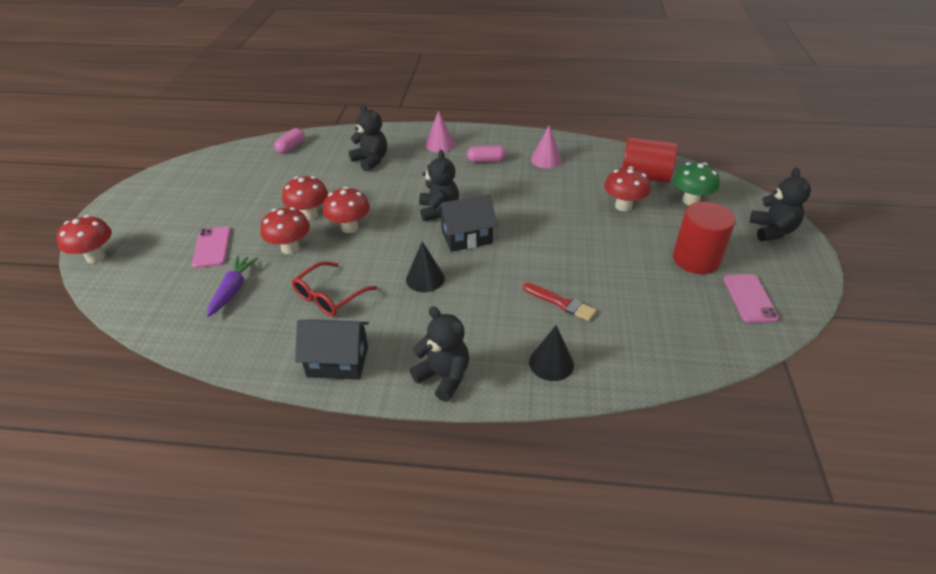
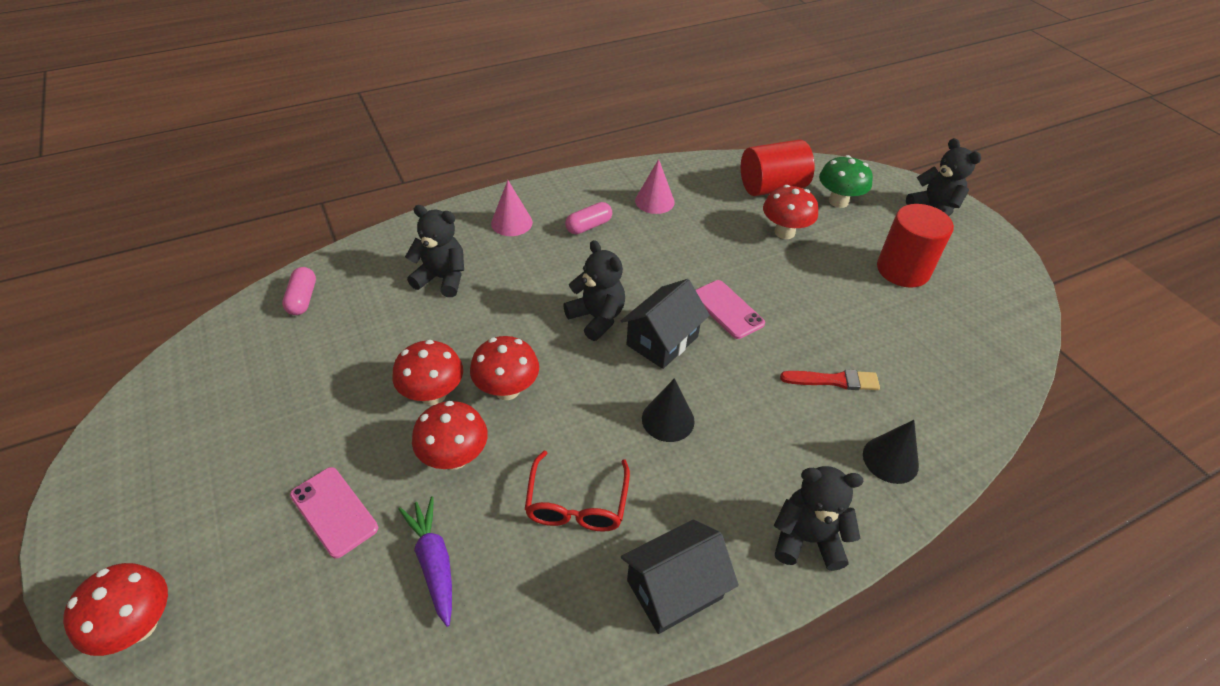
camera: 35 degrees left, 5 degrees up
(749, 298) = (981, 294): pink phone -> pink phone (727, 309)

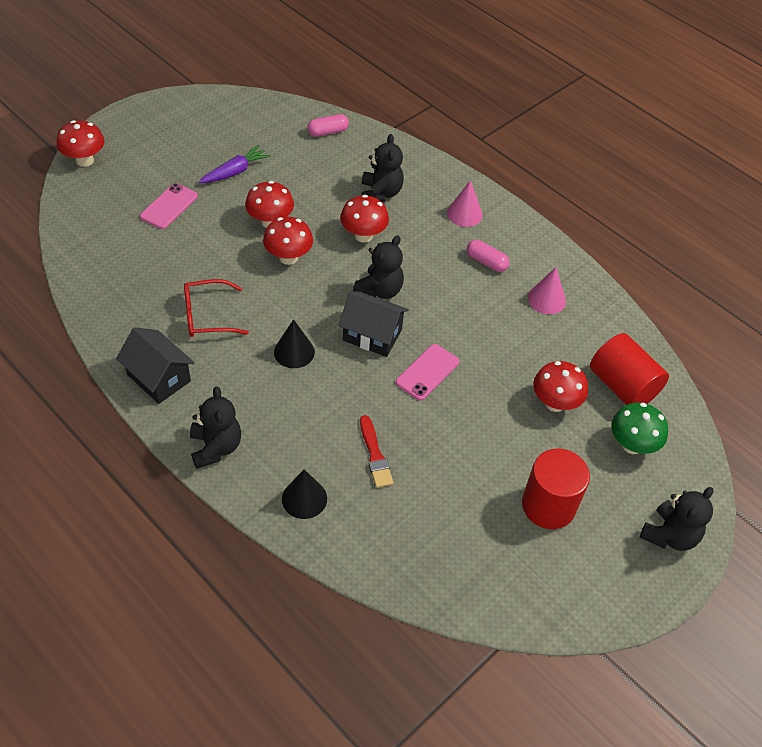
camera: 70 degrees right, 5 degrees up
(434, 562) = (148, 260): purple carrot -> purple carrot (235, 172)
(455, 457) = (223, 247): red mushroom -> red mushroom (363, 235)

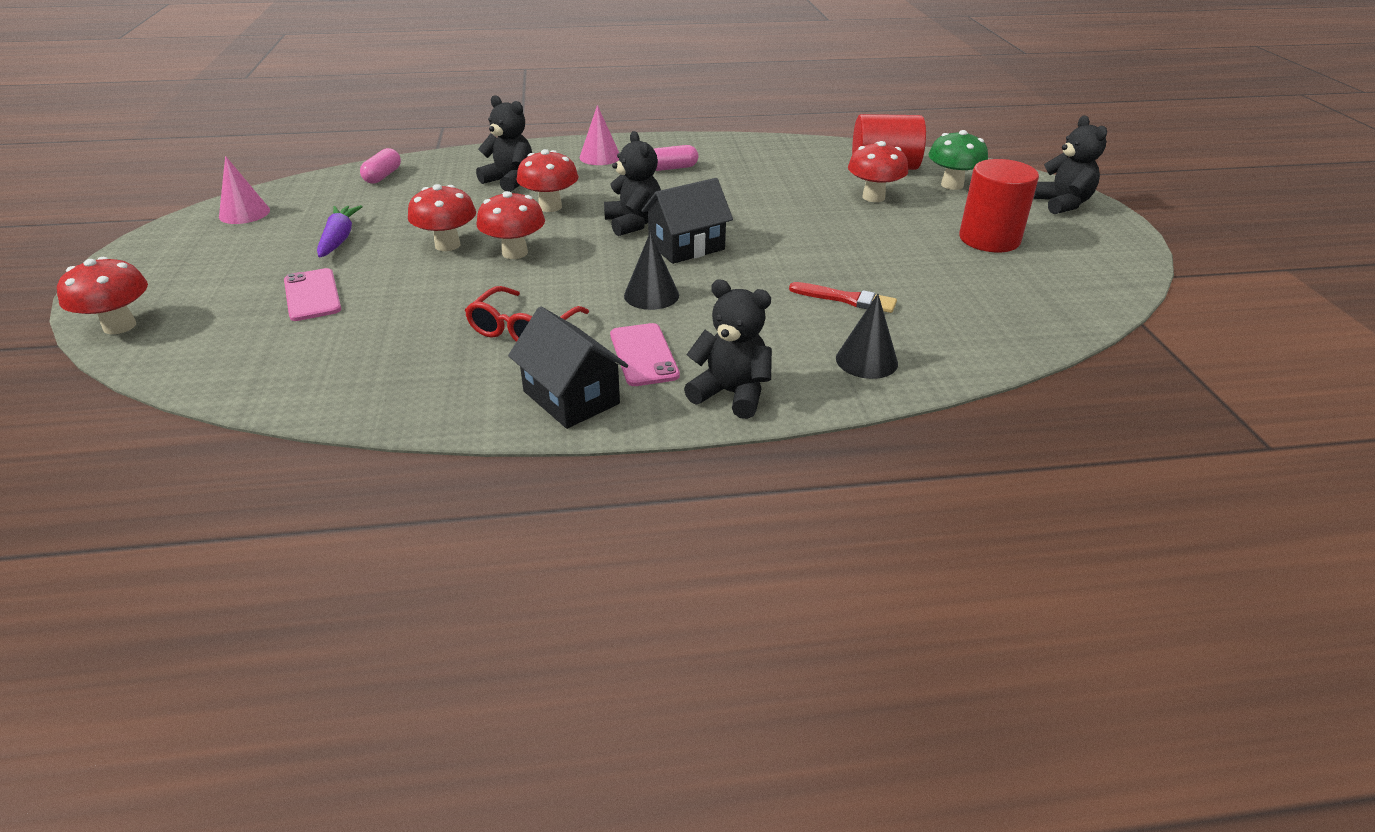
camera: 50 degrees left, 15 degrees down
(159, 378) = (571, 397): black house -> black house turned 60 degrees clockwise
(427, 372) = (769, 237): pink phone -> pink phone (643, 355)
(546, 299) = (751, 161): pink cone -> pink cone (244, 213)

